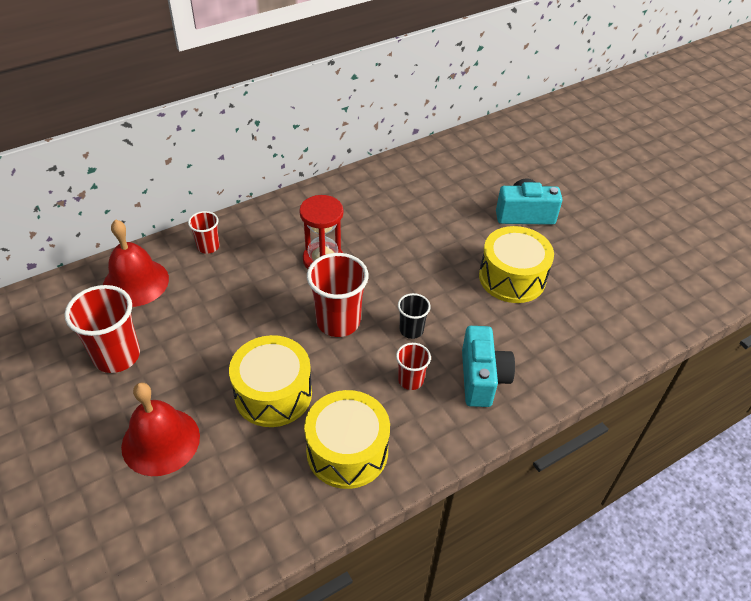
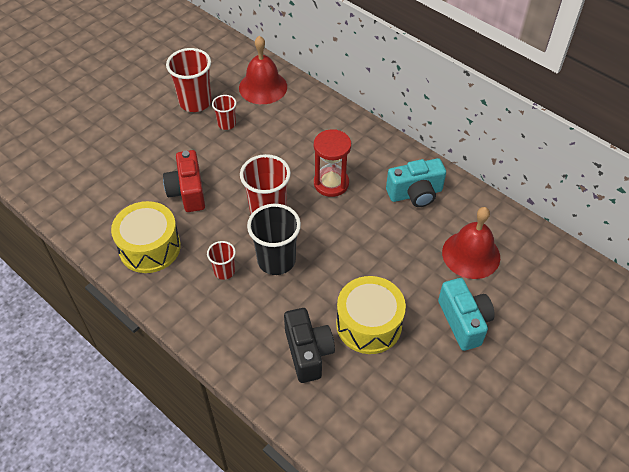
camera: 75 degrees right, 5 degrees up
(160, 441) = (134, 147): red bell -> red bell (471, 254)
(208, 246) = (314, 112): red cup -> red cup (227, 124)
(273, 393) = (188, 192): yellow drum -> red camera
(411, 330) = (276, 260): black cup -> black cup, size x1.83
(482, 378) = (241, 320): turquoise camera -> turquoise camera (415, 194)
(534, 331) = (308, 352): none -> black camera

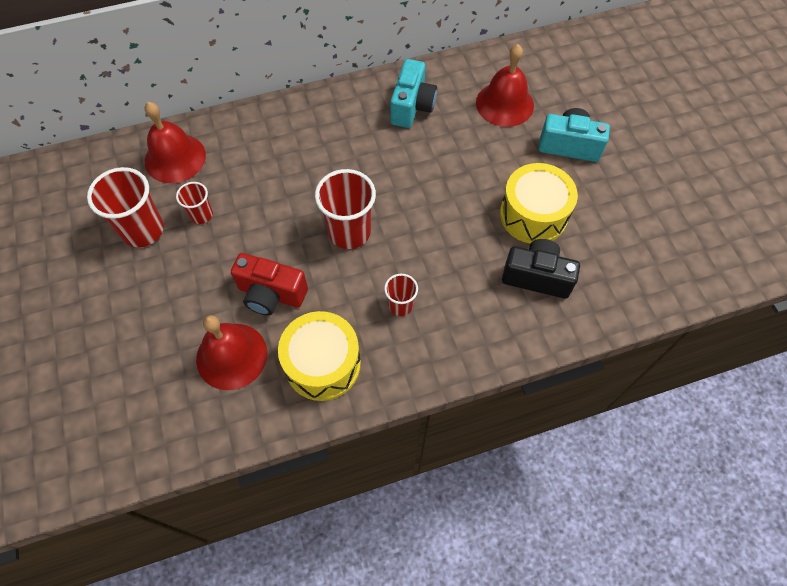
camera: 60 degrees left, 10 degrees up
(128, 195) = (231, 356): none -> red bell
(276, 260) = (416, 253): black cup -> none
(331, 183) = (353, 163): red hourglass -> none

